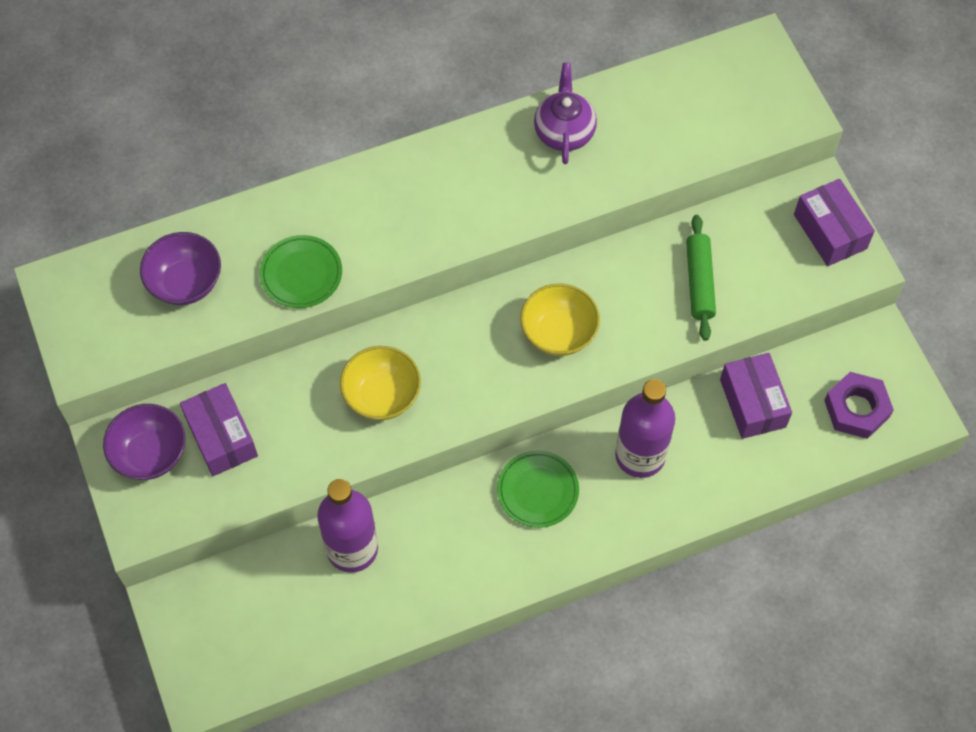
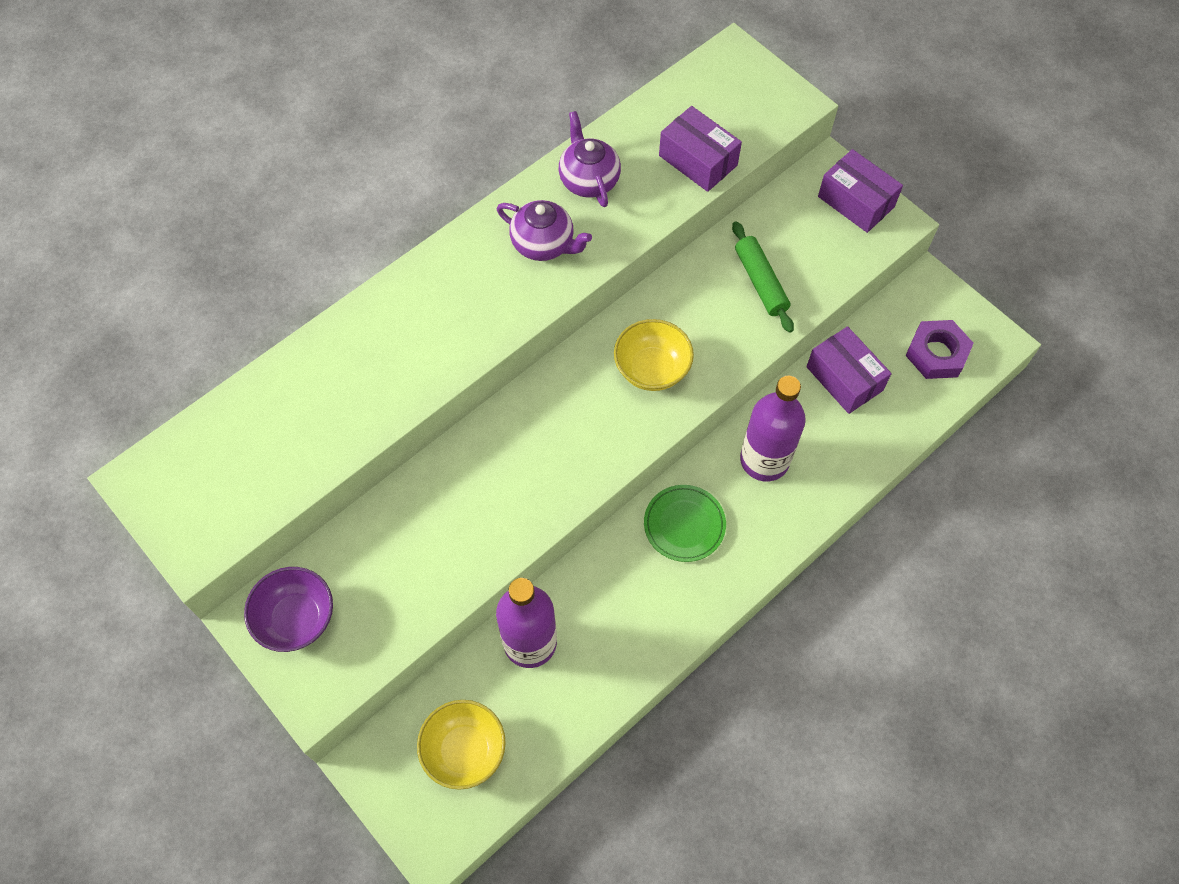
camera: 20 degrees left, 0 degrees up
(185, 283) = (274, 435): purple bowl -> none
(221, 437) = (364, 577): purple box -> purple box (698, 160)
(301, 274) = (389, 389): green plate -> none
(382, 396) = (508, 483): yellow bowl -> yellow bowl (464, 750)
(496, 181) = (544, 244): none -> purple teapot

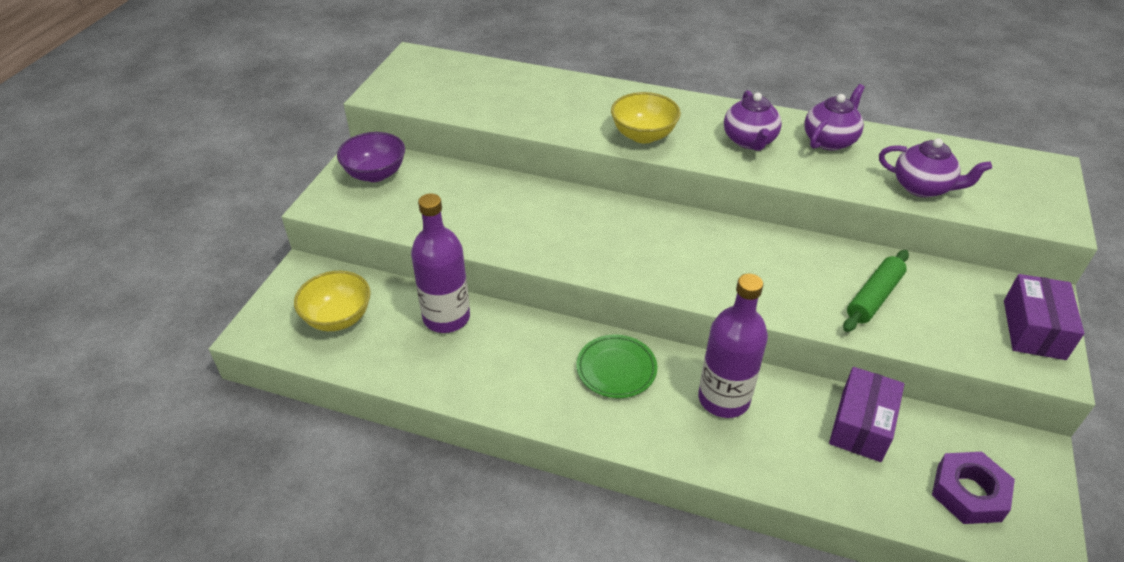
camera: 60 degrees right, 20 degrees down
(652, 369) = (721, 264): yellow bowl -> yellow bowl (643, 135)
(698, 160) = (923, 187): purple box -> purple teapot

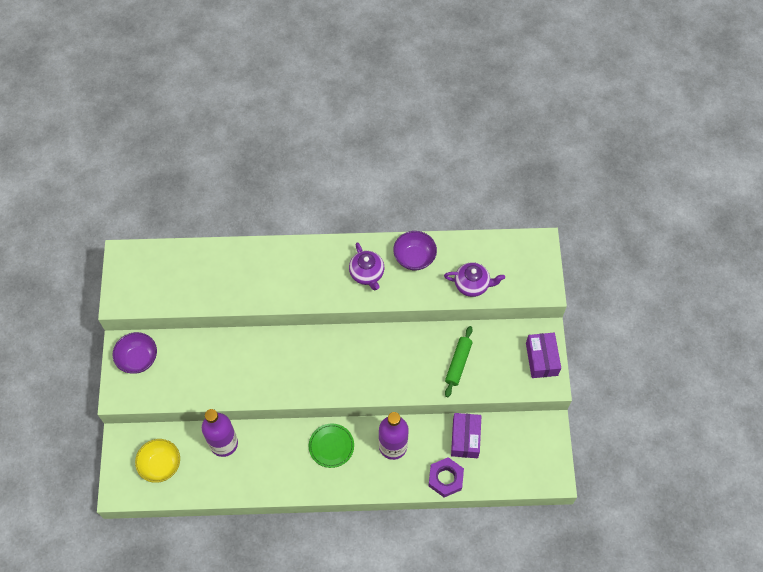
camera: 20 degrees left, 20 degrees up
(643, 135) = (302, 289): yellow bowl -> none
(830, 140) = (414, 258): purple teapot -> purple bowl
(968, 493) = (520, 461): purple nut -> purple nut (445, 478)

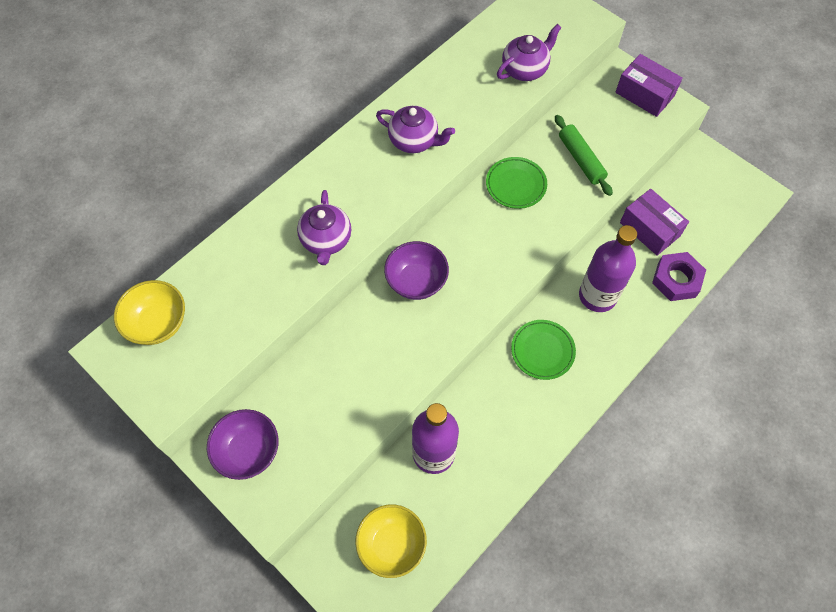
camera: 45 degrees left, 0 degrees up
(153, 261) = (158, 323): none -> yellow bowl
(267, 289) = (326, 240): none -> purple teapot
(406, 345) = (516, 185): none -> green plate
(414, 258) = (443, 90): purple bowl -> purple bowl (416, 281)

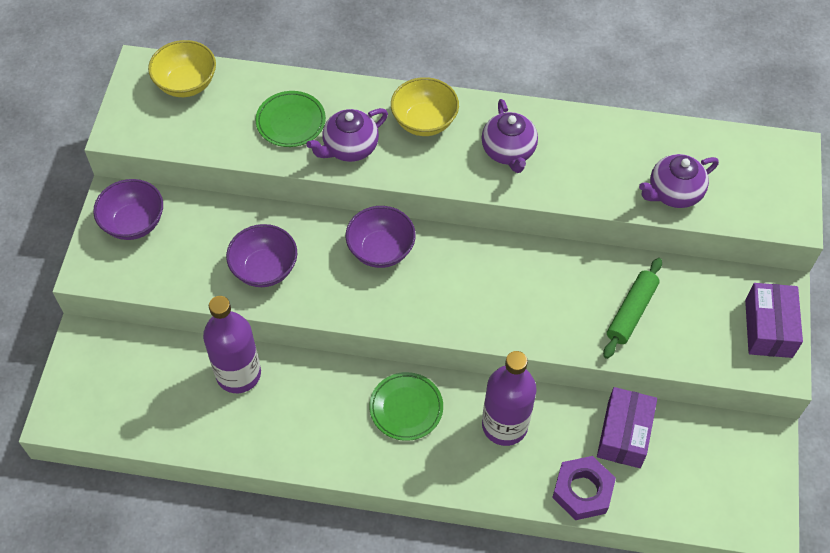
camera: 55 degrees right, 5 degrees down
(372, 373) = (264, 269): none -> purple bowl
(391, 544) = (134, 389): yellow bowl -> yellow bowl (424, 121)
(516, 185) = (552, 271): green plate -> green plate (291, 121)
(525, 69) = (673, 193): purple teapot -> purple teapot turned 135 degrees clockwise

